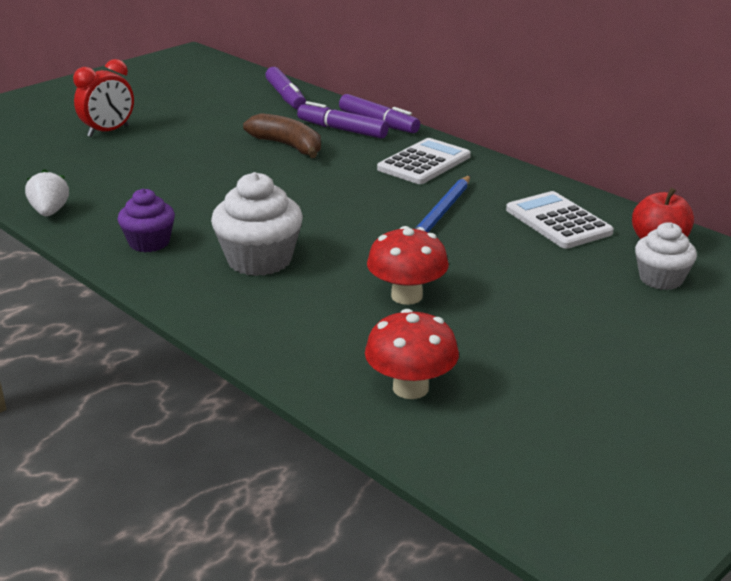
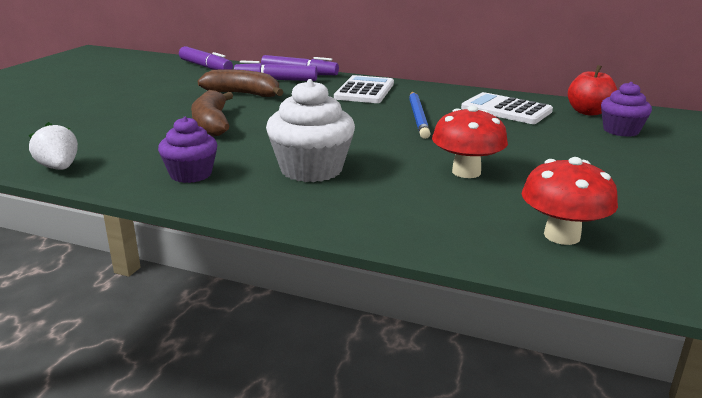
camera: 25 degrees left, 5 degrees down
(108, 131) = (64, 104): red clock -> none
(220, 183) = (211, 124): none -> brown banana
(661, 279) = (621, 130): white cupcake -> purple cupcake

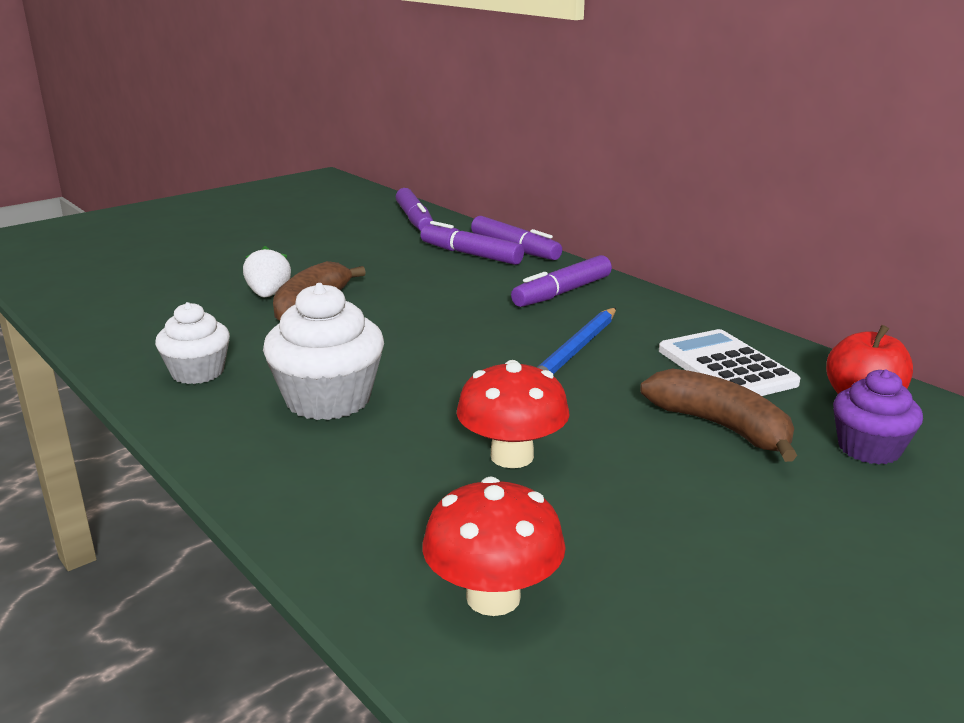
camera: 30 degrees right, 0 degrees up
(59, 168) = (94, 332): white strawberry -> white strawberry (268, 294)
(191, 174) = (198, 372): purple cupcake -> white cupcake
(243, 94) = (403, 269): brown banana -> brown banana (720, 426)
(364, 91) = (562, 292): white calculator -> purple marker

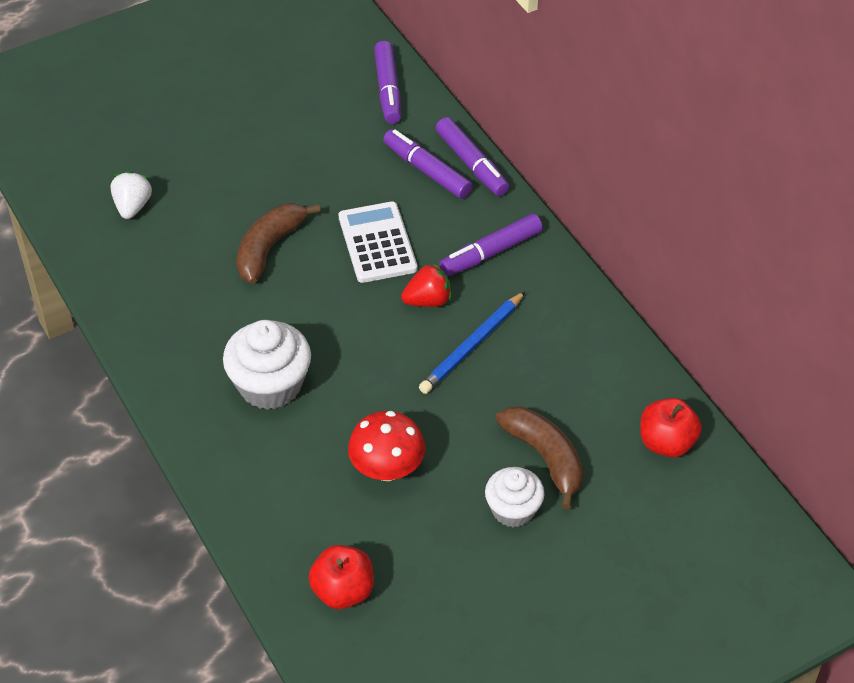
camera: 10 degrees right, 25 degrees up
(198, 372) = (176, 336): white cupcake -> white cupcake (513, 510)
(268, 294) = (235, 223): white strawberry -> white strawberry (132, 206)
(493, 597) = (343, 591): red mushroom -> red apple
(507, 325) = (428, 300): none -> red strawberry
(726, 367) = (583, 385): white calculator -> white calculator (377, 243)
(869, 449) = (638, 497): purple cupcake -> none

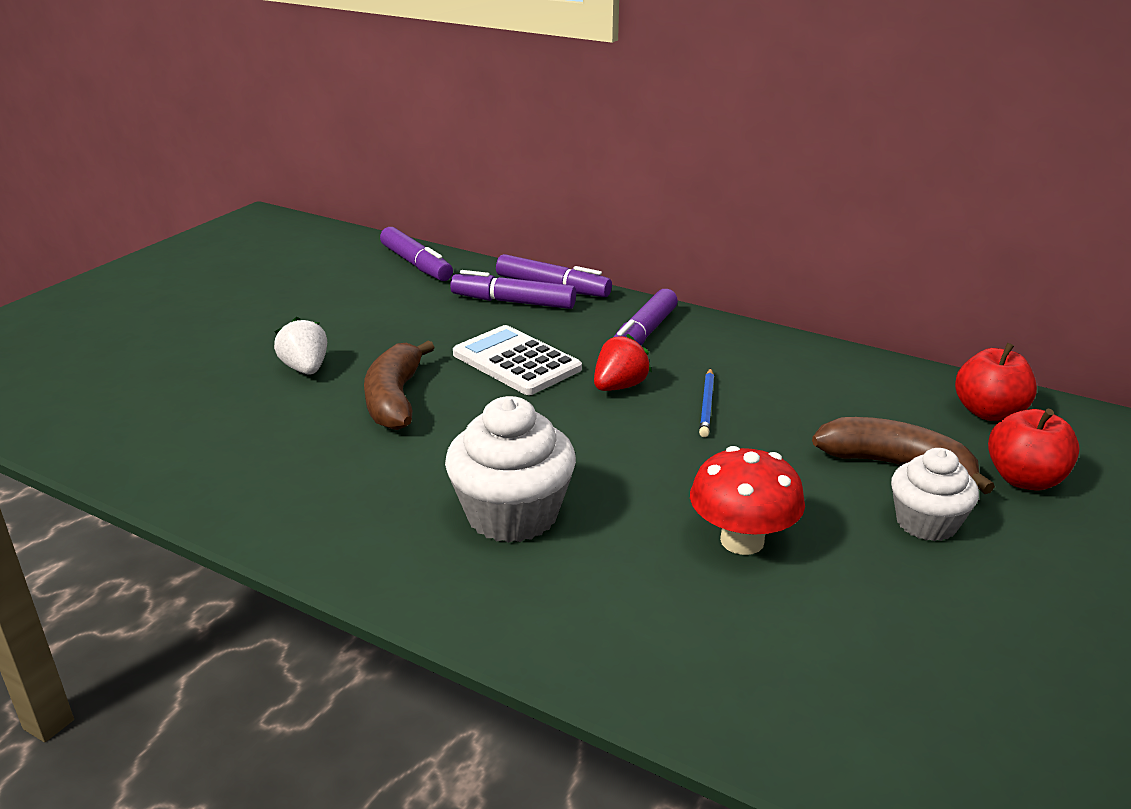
camera: 30 degrees left, 20 degrees down
(132, 206) = (186, 414): white strawberry -> white strawberry (305, 369)
(343, 591) = (842, 698): red apple -> red apple (1024, 479)
(472, 346) = (707, 405): blue pencil -> blue pencil, size x0.63

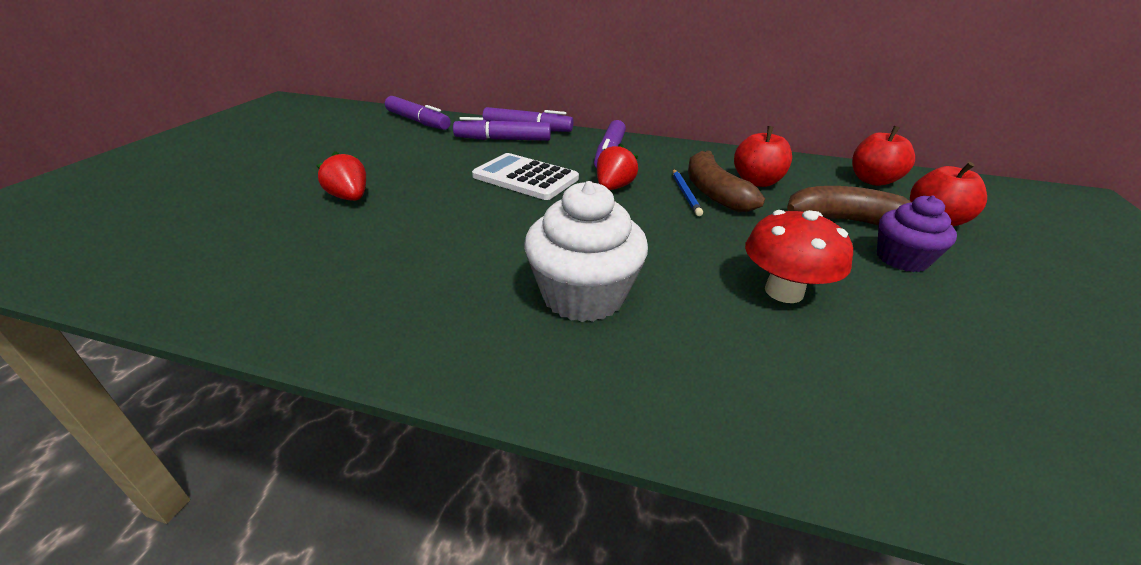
camera: 15 degrees left, 5 degrees up
(305, 369) = (349, 198): white strawberry -> red strawberry
(395, 399) = (437, 213): brown banana -> brown banana (714, 192)
(817, 397) = (757, 182): none -> red apple
(926, 523) = (901, 259): white cupcake -> purple cupcake

